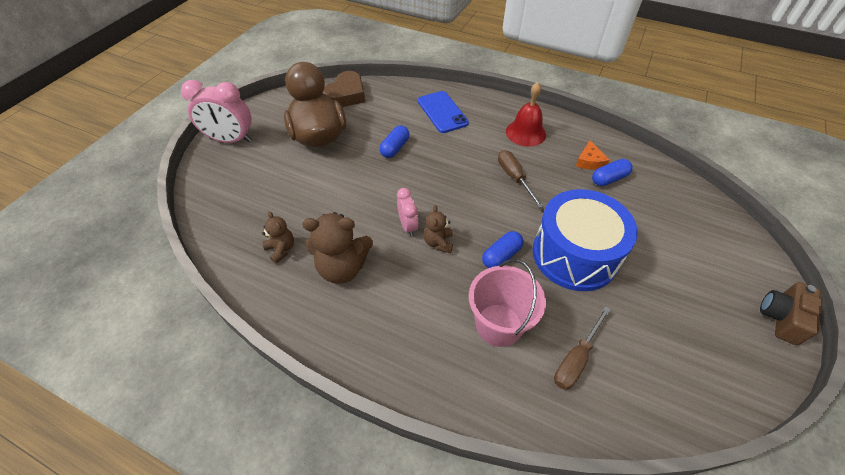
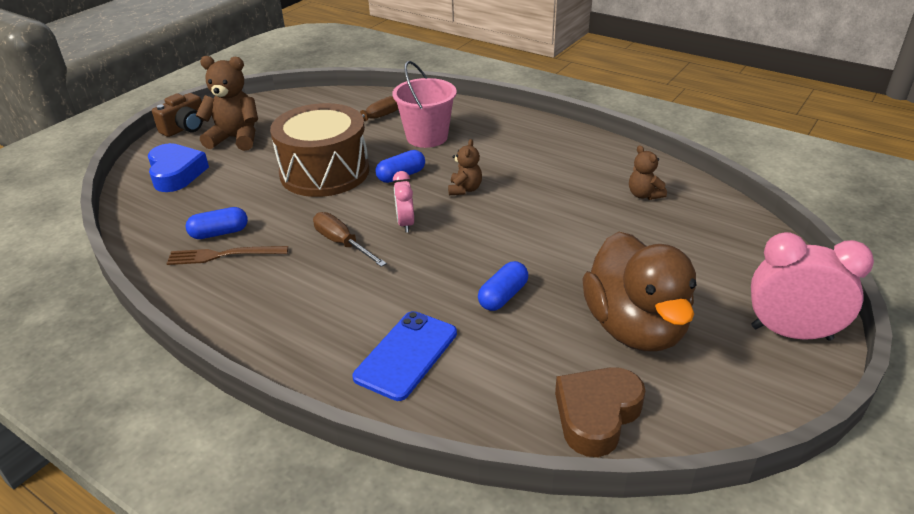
camera: 170 degrees left, 15 degrees down
(342, 267) = (571, 177): brown teddy bear -> brown teddy bear (236, 139)
(408, 226) = (497, 205): pink clock -> pink clock (405, 223)
(442, 112) = (406, 355): blue phone -> blue phone turned 45 degrees clockwise
(514, 177) = (342, 243): brown screwdriver -> brown screwdriver turned 150 degrees clockwise
(525, 133) = (282, 303): red bell -> none
(574, 254) = (324, 172): blue drum -> brown drum
(589, 161) = (223, 255): orange cheese -> brown fork
(709, 240) = (176, 173): none -> blue heart

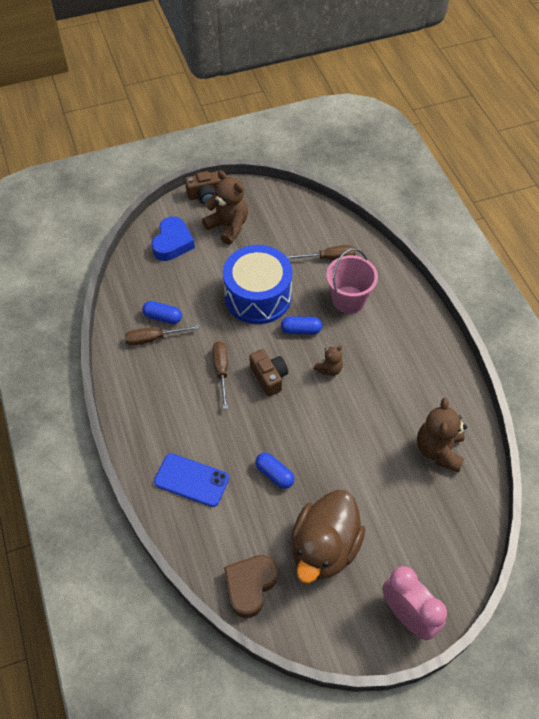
camera: 35 degrees right, 20 degrees up
(223, 255) = (153, 338): brown fork -> brown screwdriver
(324, 172) = (258, 296): brown drum -> blue drum
(405, 223) = (269, 377): pink clock -> brown camera
(406, 355) = (191, 480): blue phone -> blue phone turned 45 degrees clockwise
(503, 296) = (274, 474): blue capsule -> blue capsule turned 60 degrees clockwise
(596, 415) = (250, 586): brown heart -> brown heart turned 45 degrees counterclockwise
(644, 195) = (439, 450): brown teddy bear -> brown teddy bear, size x1.81

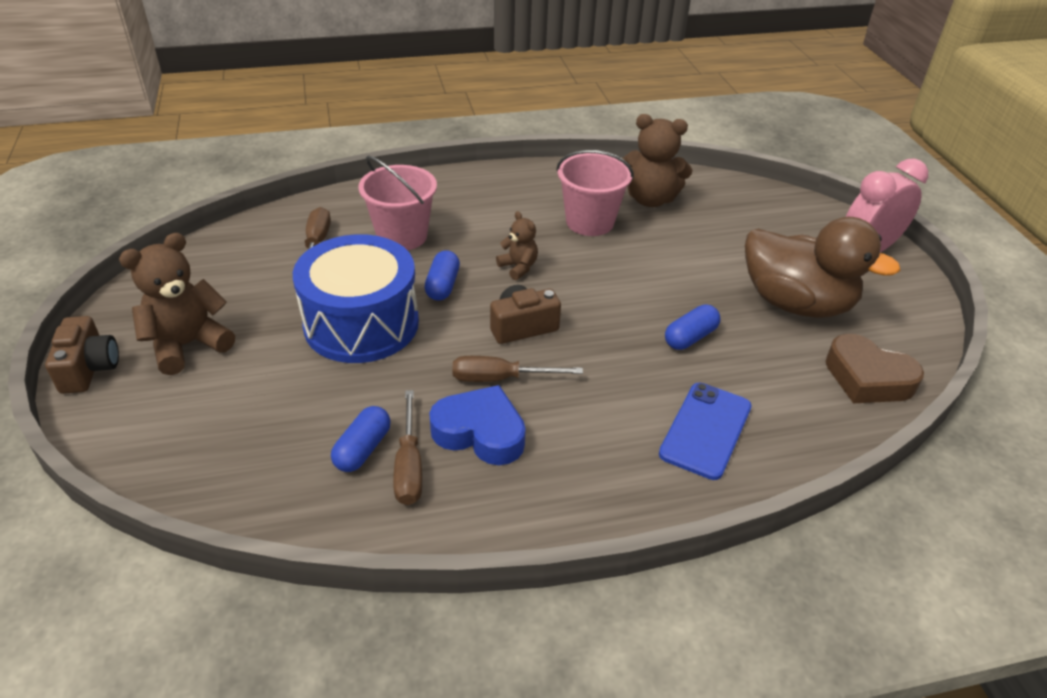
camera: 85 degrees left, 15 degrees down
(172, 243) = (184, 424): blue heart -> blue heart (480, 432)
(395, 409) = (590, 222): none -> pink bucket

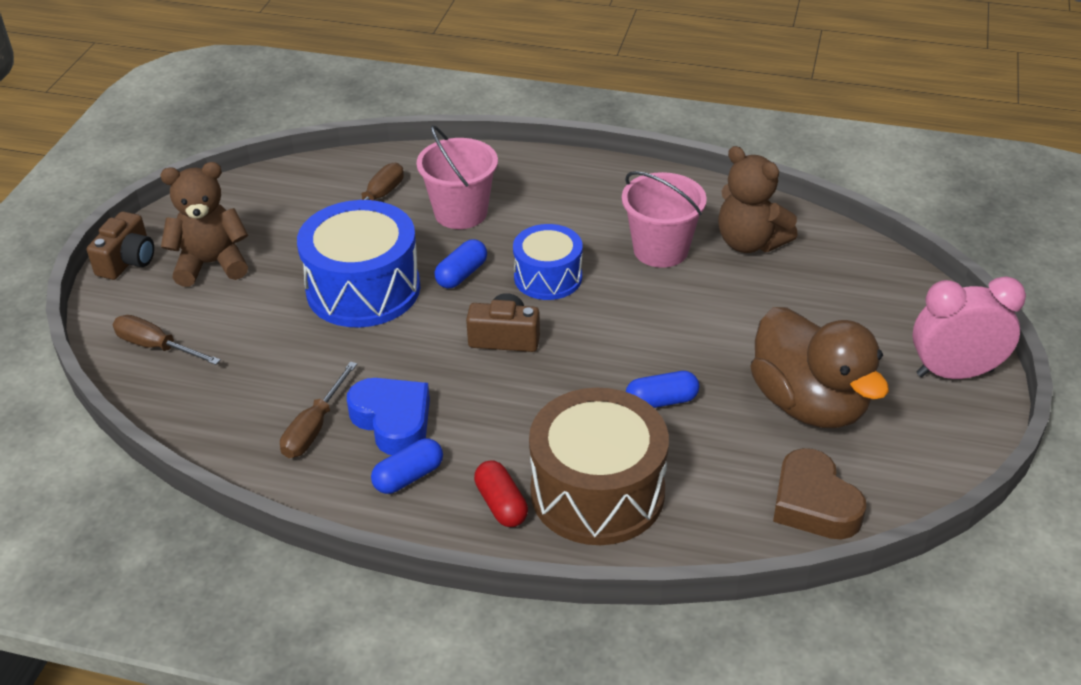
camera: 30 degrees right, 0 degrees up
(363, 449) = (288, 400): blue capsule -> blue capsule (408, 477)
(500, 378) = (447, 379): brown screwdriver -> brown screwdriver (156, 347)
(518, 267) = (548, 277): brown teddy bear -> blue drum
(637, 472) = (501, 504): none -> red capsule
(705, 430) = (597, 492): blue phone -> brown drum

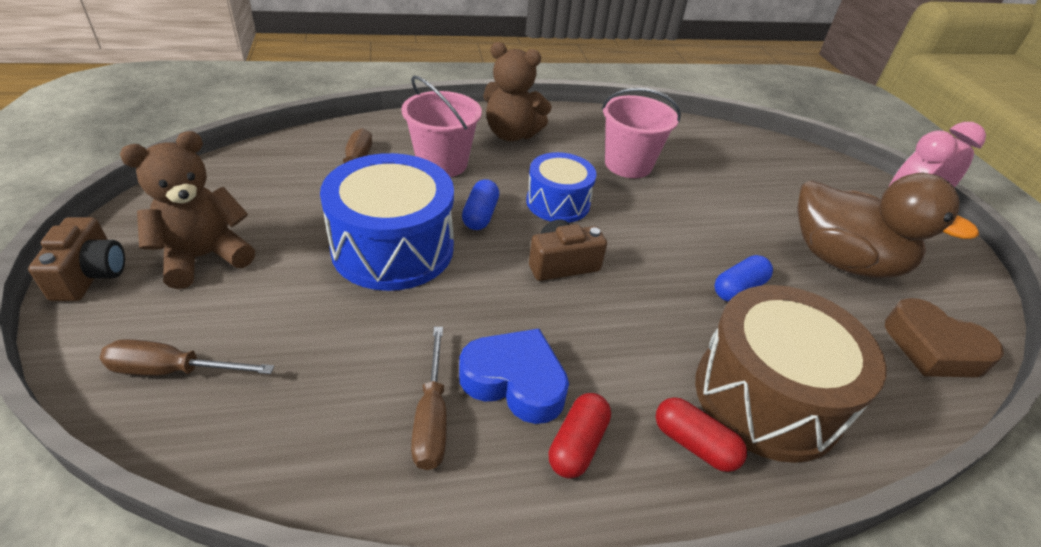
camera: 30 degrees left, 0 degrees up
(408, 477) = (577, 444): blue capsule -> red capsule
(750, 242) = (686, 148): brown teddy bear -> brown teddy bear (511, 134)

